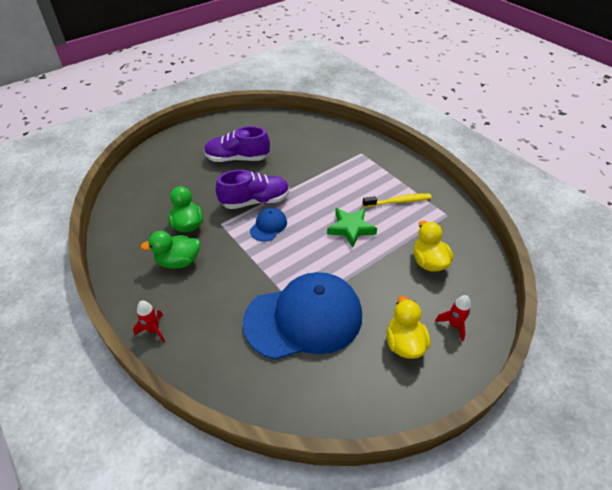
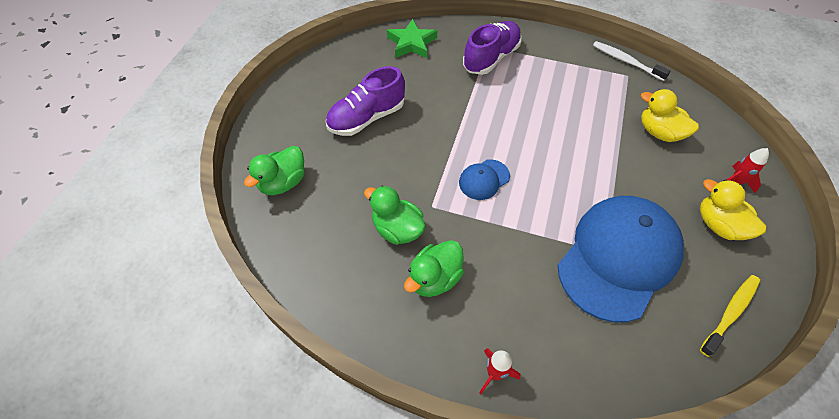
camera: 35 degrees left, 10 degrees up
(155, 170) = (283, 182): none -> green duck
(255, 201) = (440, 159): purple shoe -> purple shoe (491, 58)
(268, 226) = (484, 179): blue cap -> blue cap turned 120 degrees counterclockwise
(351, 228) = (563, 136): green star -> green star (411, 43)
(398, 201) = (574, 84): yellow toothbrush -> yellow toothbrush (730, 313)
(457, 206) = (626, 61): none -> white toothbrush

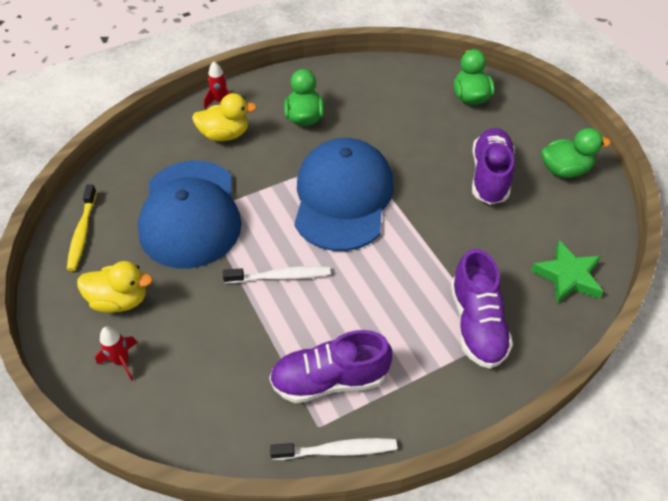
camera: 135 degrees right, 5 degrees down
(397, 229) = (361, 125): green duck -> green duck (564, 170)
(484, 179) = (343, 197): blue cap -> blue cap, size x2.36
(584, 159) = (280, 276): none -> white toothbrush
(603, 88) = (329, 379): none -> purple shoe
(659, 132) = (230, 365): yellow duck -> yellow duck (225, 134)

